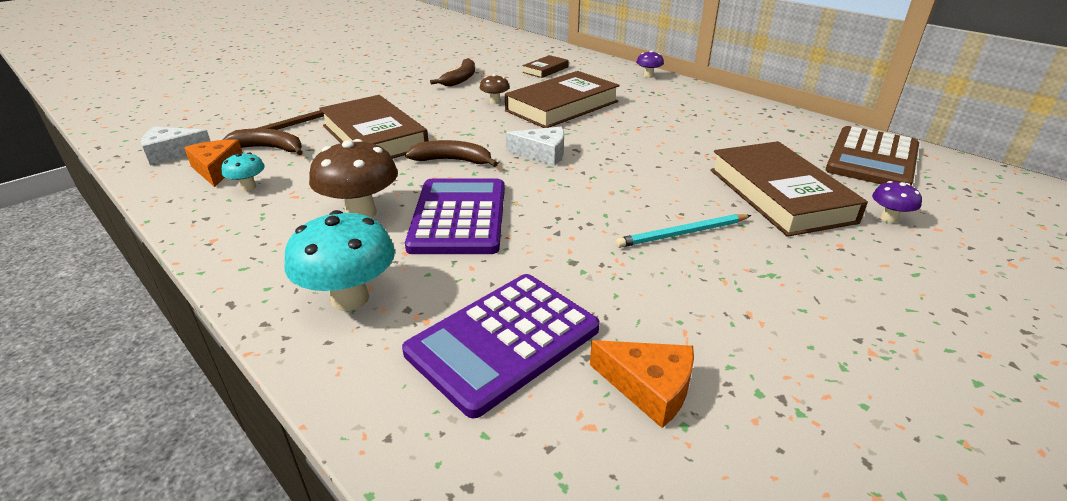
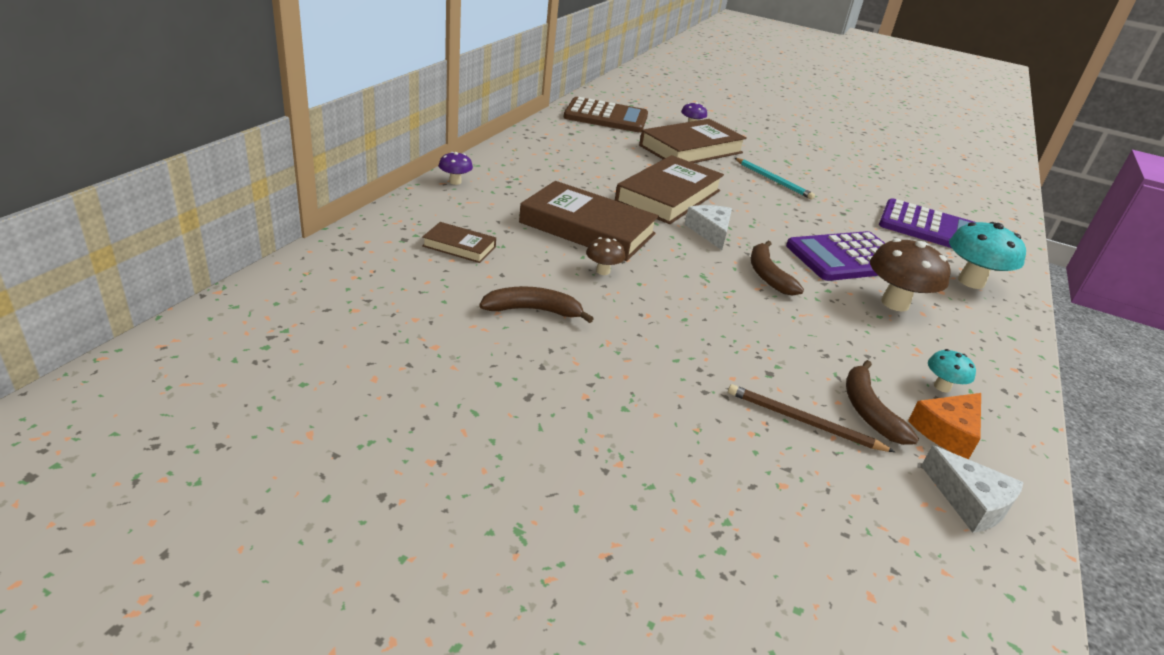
camera: 115 degrees left, 0 degrees up
(374, 137) = (767, 337): brown book -> brown book (668, 196)
(649, 387) = (906, 193): orange cheese -> none

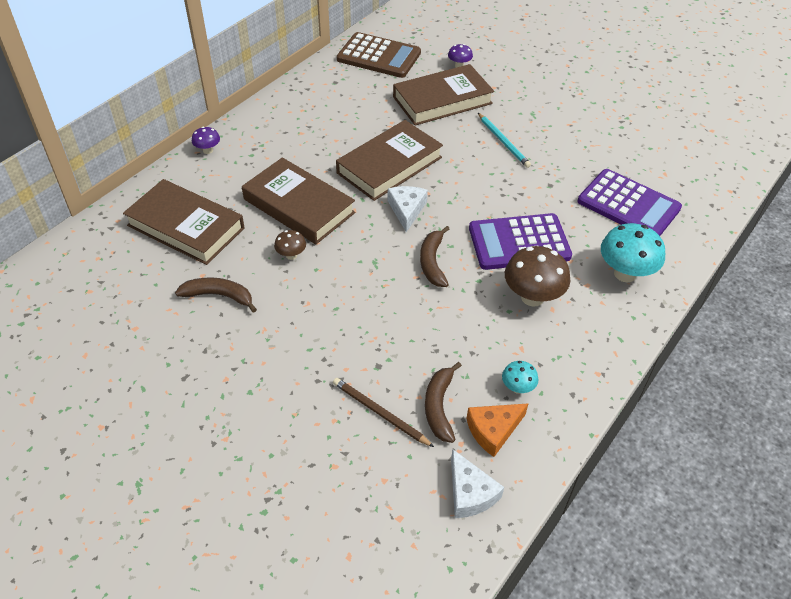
camera: 15 degrees right, 15 degrees up
(459, 246) = (186, 227): brown book -> brown book, size x2.06

